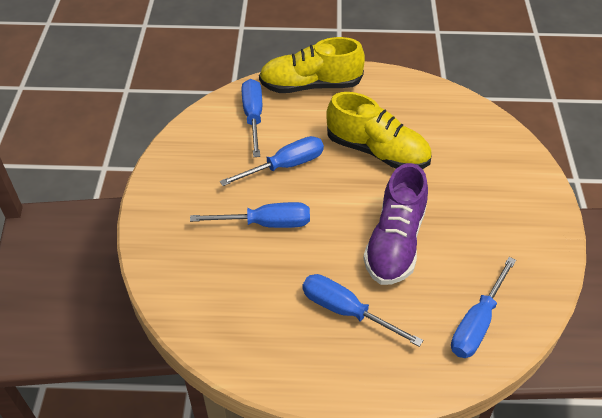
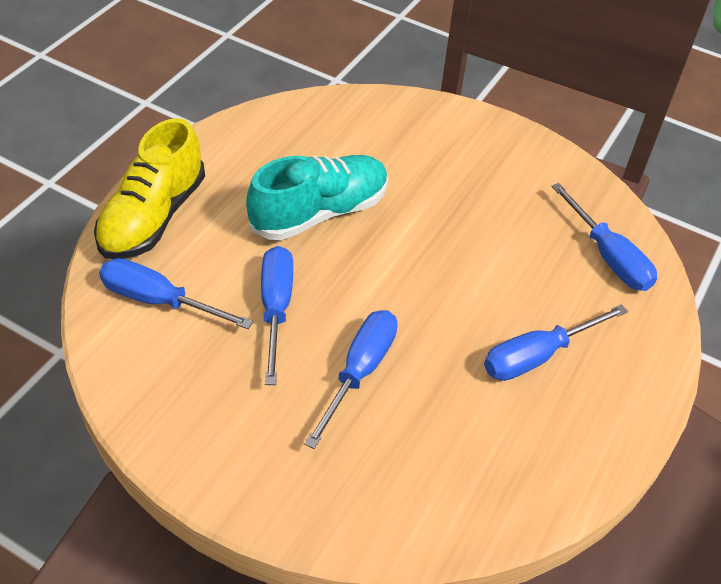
camera: 65 degrees left, 0 degrees up
(377, 151) = (319, 213): yellow shoe -> turquoise shoe
(395, 242) = (466, 266): purple shoe -> none

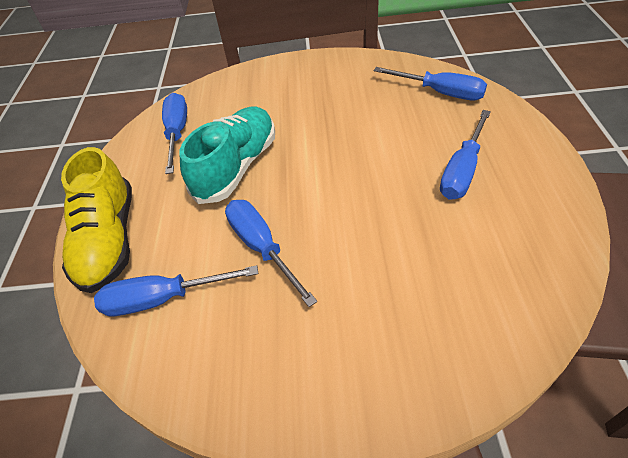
camera: 25 degrees left, 0 degrees up
(359, 371) = (362, 253): blue screwdriver -> blue screwdriver (177, 133)

